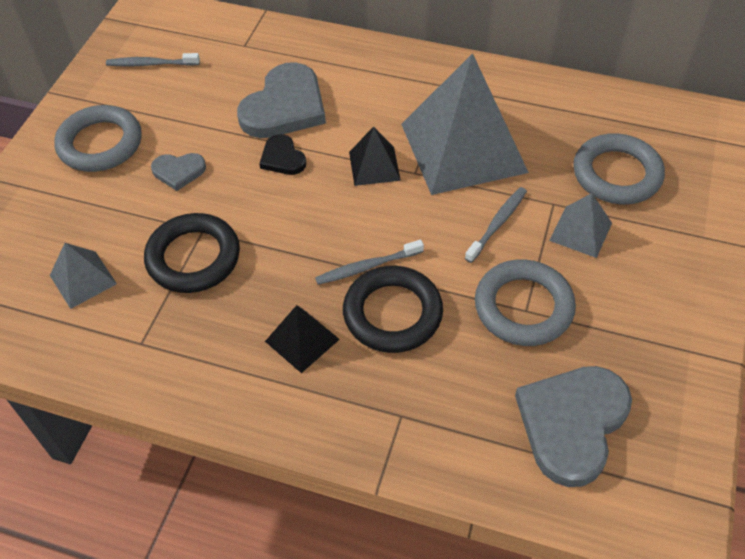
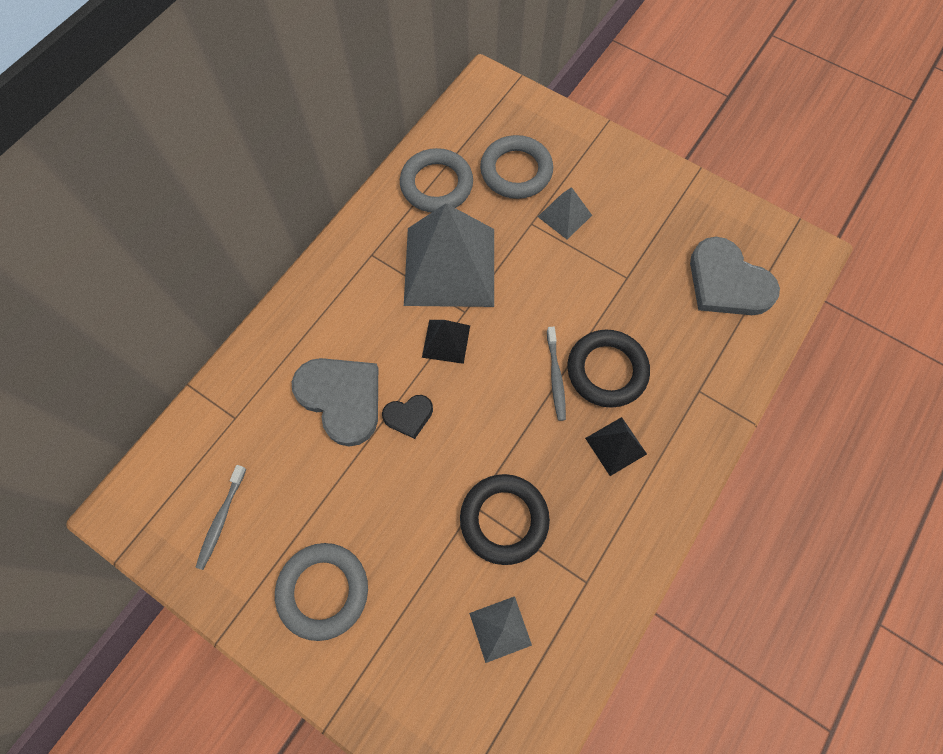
camera: 75 degrees left, 15 degrees up
(178, 171) = (392, 515): grey heart -> none
(497, 224) = (540, 268): grey toothbrush -> none
(523, 307) = (624, 278): grey ring -> grey ring (436, 184)

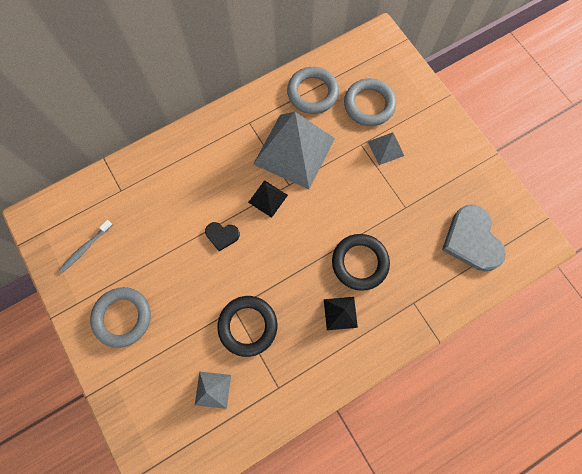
camera: 25 degrees right, 5 degrees up
(341, 398) = (187, 206): grey heart -> none
(555, 377) = (325, 252): grey toothbrush -> none

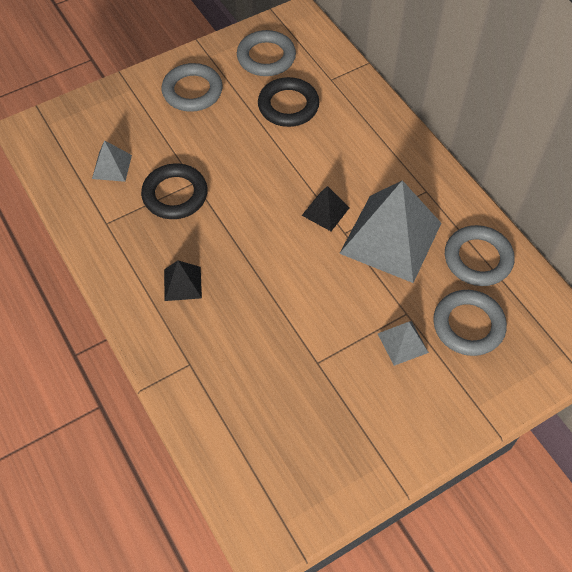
camera: 90 degrees right, 15 degrees down
(85, 248) = (266, 57): grey toothbrush -> grey ring
(222, 235) = (279, 169): black heart -> none
(360, 263) = (243, 306): black ring -> black ring (288, 106)
(472, 240) = (271, 443): grey heart -> none

